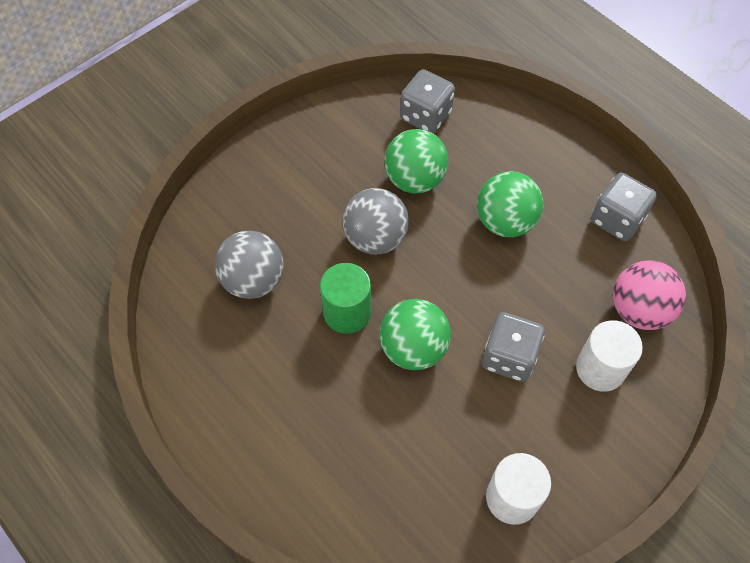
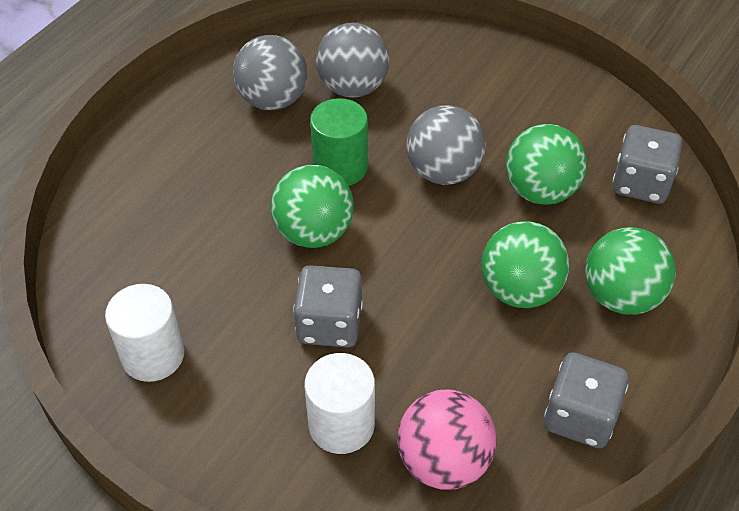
camera: 75 degrees right, 10 degrees down
(245, 349) = (273, 100): none -> grey ball
(524, 163) = (621, 296): none -> green ball

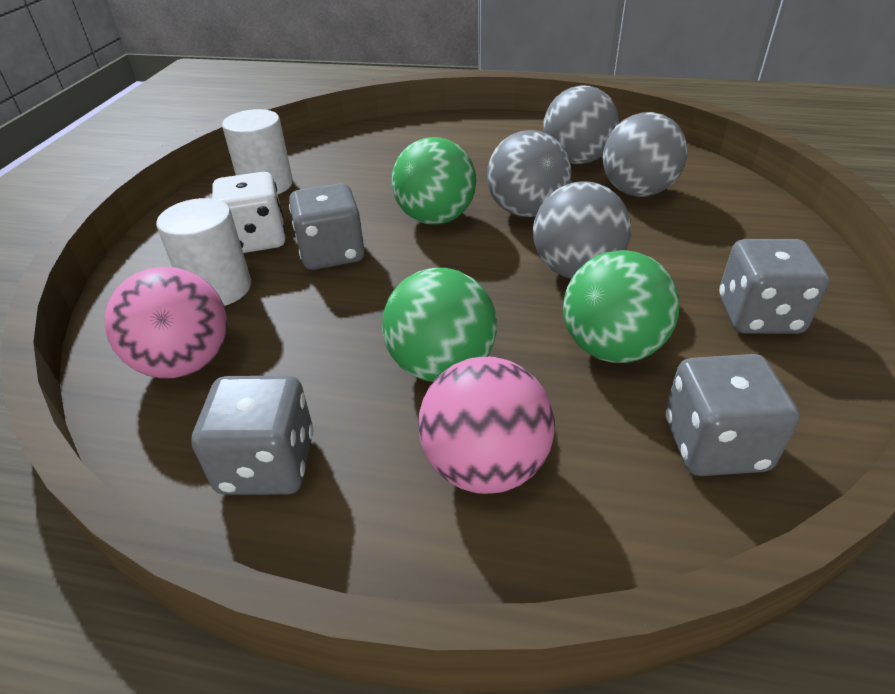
camera: 70 degrees right, 10 degrees down
(268, 381) = (256, 239): none -> white dice
(340, 167) = (526, 211): green cylinder -> grey ball
(540, 105) = (758, 316): none -> grey dice
(621, 296) = (485, 465): green ball -> pink ball

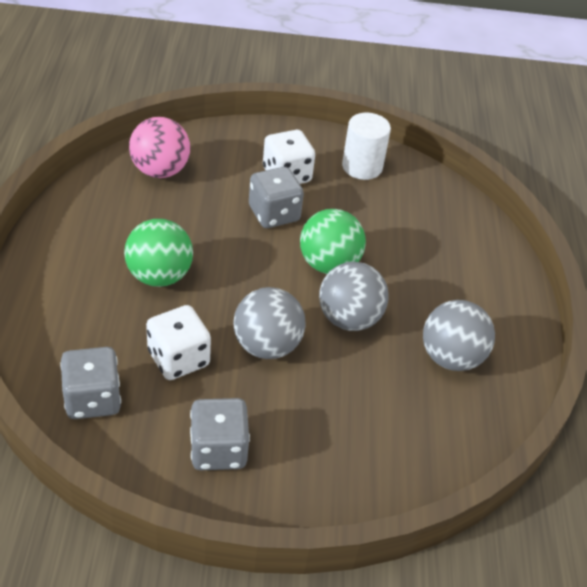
camera: 75 degrees right, 5 degrees up
(218, 288) = (229, 169): white cylinder -> none
(267, 464) = (86, 215): grey dice -> none
(485, 465) = (82, 297): pink ball -> none
(611, 348) = (178, 358): green ball -> white dice
(637, 191) = (397, 397): grey ball -> none

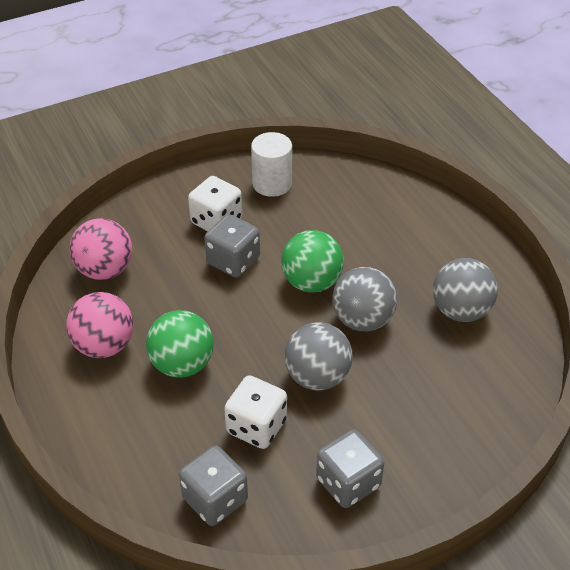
camera: 25 degrees left, 0 degrees up
(109, 229) = (104, 346): none -> pink ball

